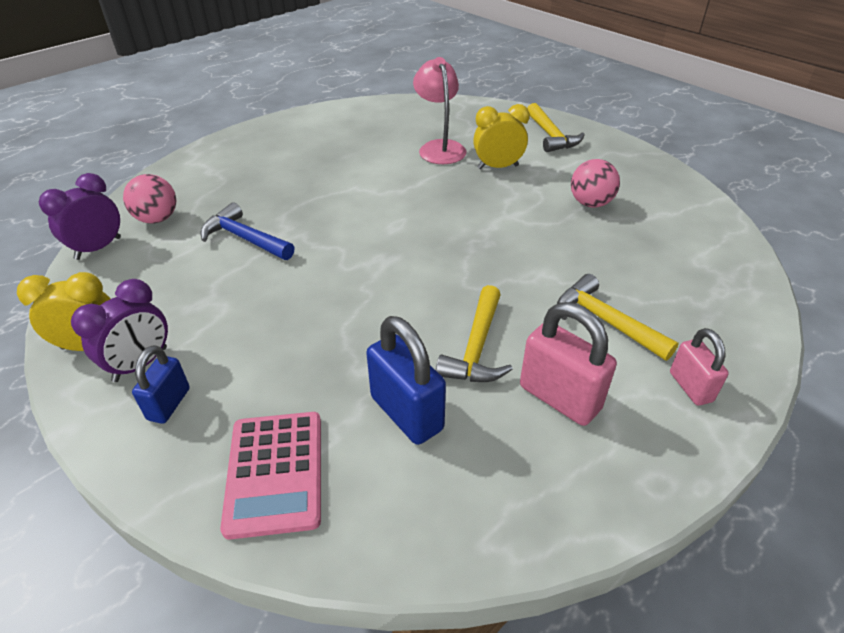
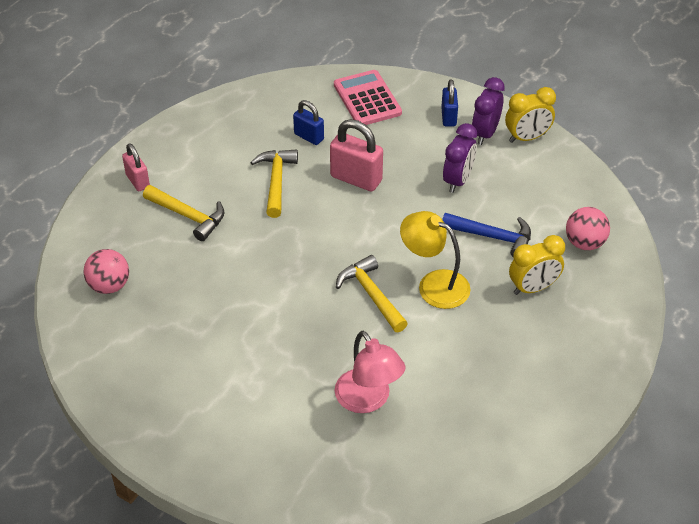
camera: 165 degrees right, 5 degrees up
(98, 248) = (602, 206): purple clock -> purple clock (458, 180)
(336, 209) = (434, 284): none -> yellow lamp
(407, 413) = (309, 137): blue padlock -> blue padlock, size x0.62
(498, 167) = (294, 377): yellow clock -> yellow clock (533, 288)
(551, 136) = (239, 452): yellow hammer -> yellow hammer (371, 294)
(559, 398) = (219, 160): pink padlock -> pink padlock (356, 178)
(590, 203) = (195, 338): pink ball -> pink ball (109, 285)

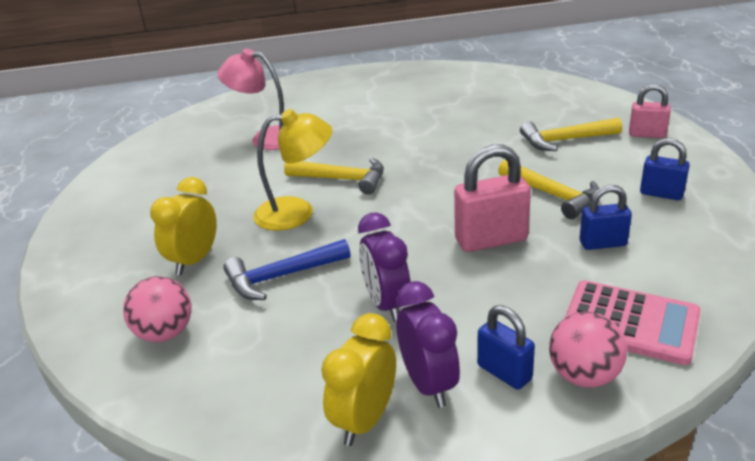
camera: 140 degrees right, 15 degrees down
(109, 285) = (530, 93): pink ball -> pink ball (584, 376)
(224, 139) = (661, 194): none -> blue padlock

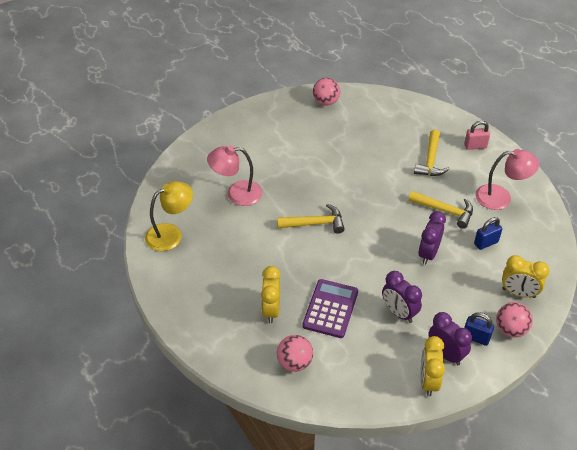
camera: 25 degrees left, 15 degrees up
(281, 277) = (330, 309): blue hammer -> purple calculator
(297, 212) = (305, 258): yellow lamp -> yellow lamp (171, 234)
(453, 75) = (326, 102): none -> pink ball
(491, 240) = (428, 254): pink padlock -> purple clock
(564, 140) = (430, 160): yellow hammer -> yellow hammer turned 45 degrees counterclockwise
(630, 323) = (518, 293): pink calculator -> yellow clock
(661, 194) = (501, 197): blue padlock -> pink lamp

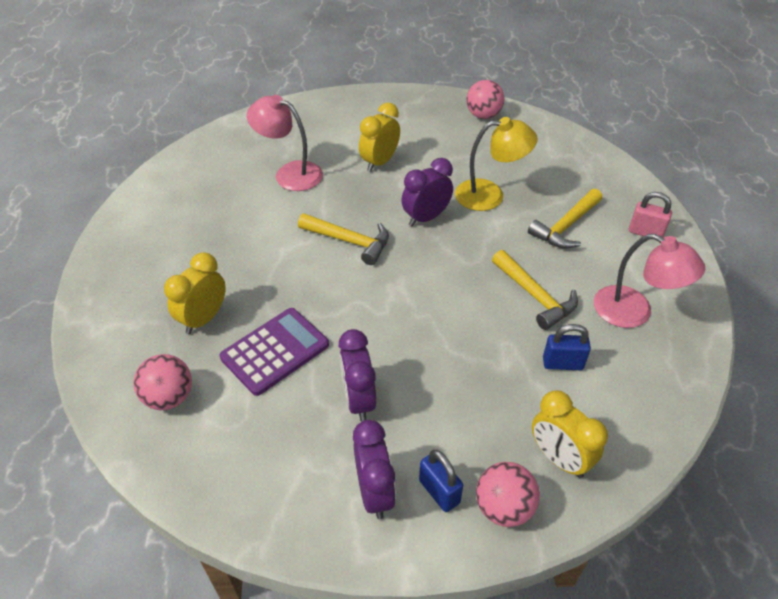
camera: 30 degrees right, 0 degrees up
(171, 234) = (180, 187): yellow lamp -> yellow lamp (490, 195)
(428, 254) = (465, 341): purple clock -> purple clock (426, 218)
(428, 381) = (316, 519): yellow clock -> yellow clock (379, 162)

